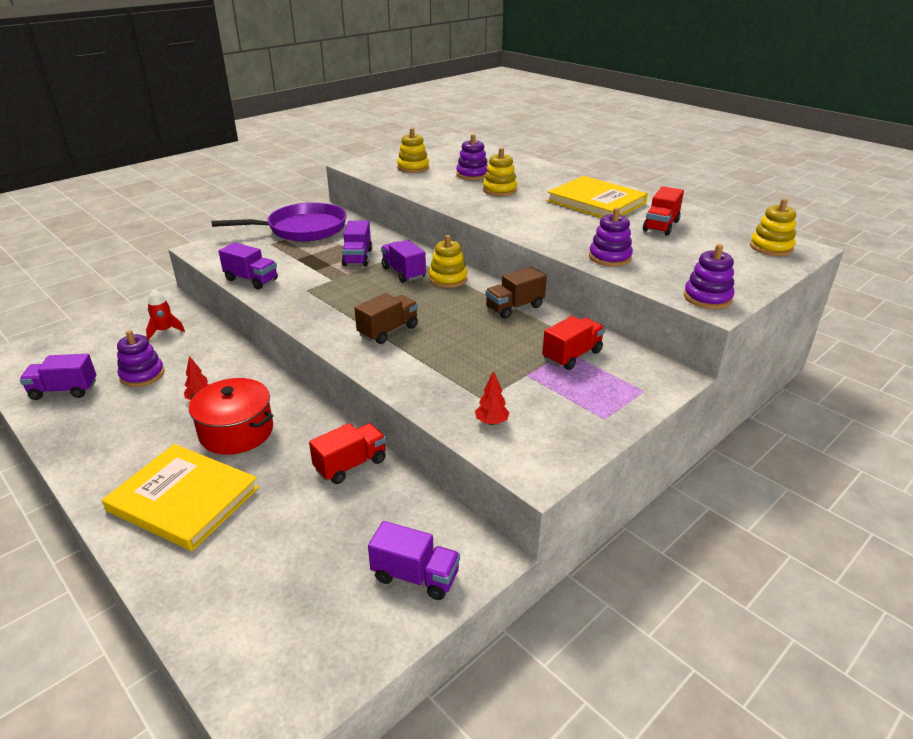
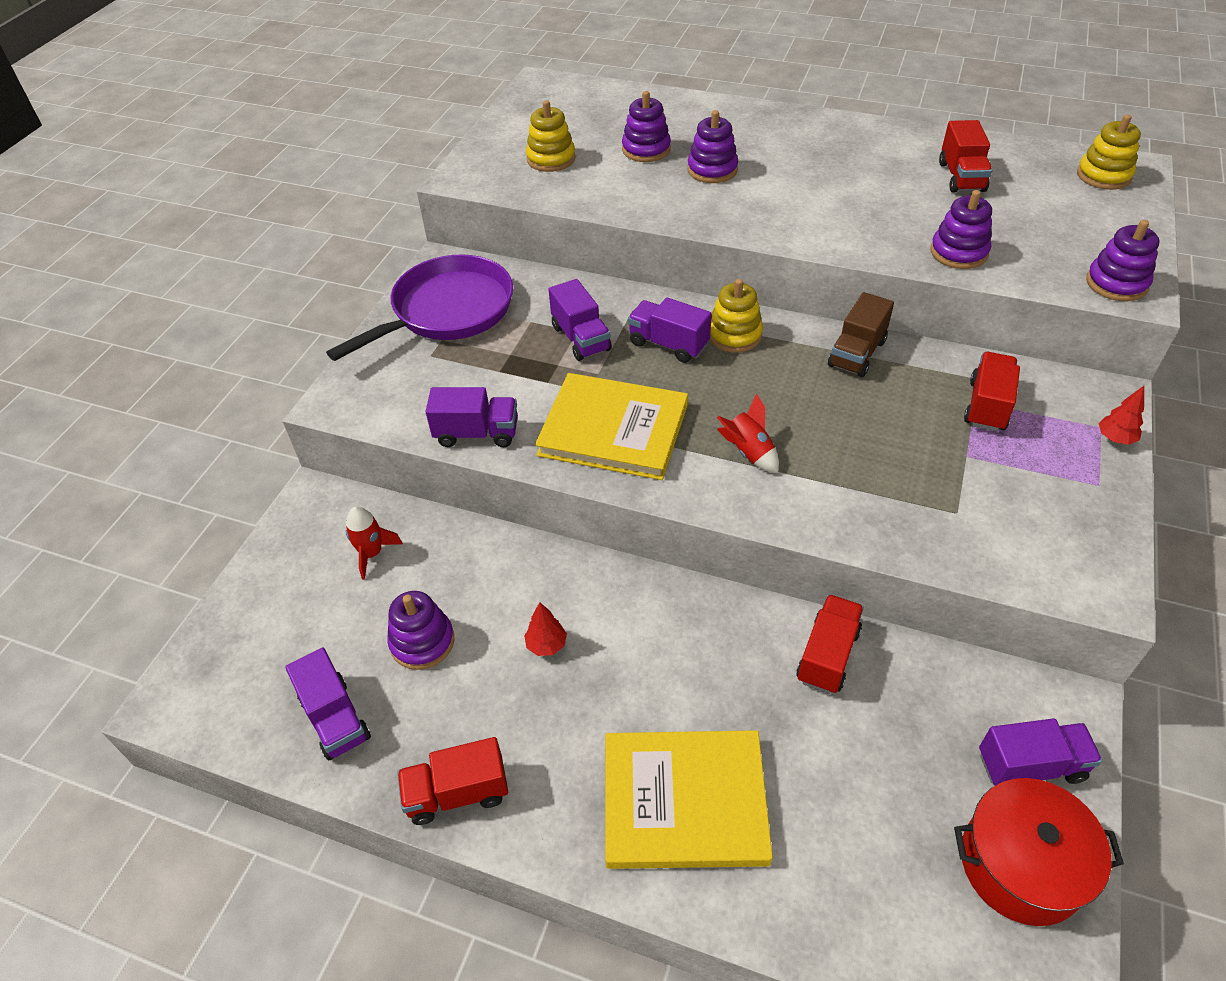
camera: 25 degrees left, 15 degrees up
(64, 390) = (335, 718): purple truck -> purple truck turned 90 degrees counterclockwise
(78, 445) = (457, 793): none -> red truck
(236, 432) = (645, 672): red pot -> red pot (1021, 864)
(388, 331) = (749, 452): brown truck -> red rocket
(491, 422) = (996, 542): red tree -> red tree (1115, 439)
(500, 190) = (712, 170): yellow stacking toy -> purple stacking toy
(596, 202) = (850, 156): yellow book -> yellow book (613, 430)

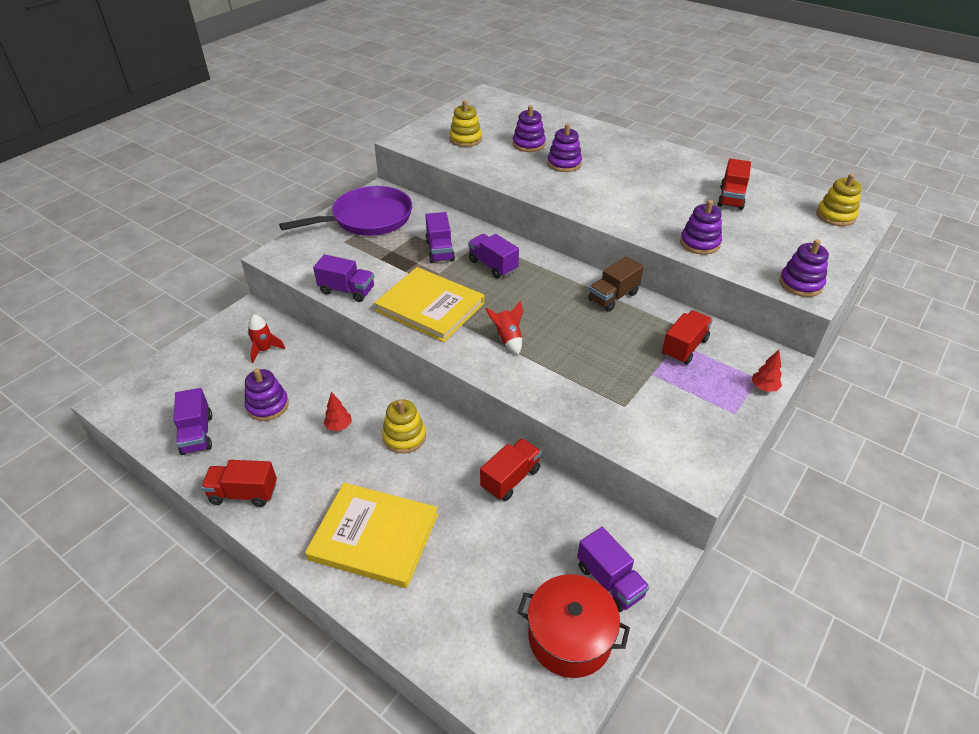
camera: 15 degrees right, 5 degrees down
(734, 335) = (538, 269): yellow stacking toy -> yellow stacking toy (404, 437)
(1030, 766) = (610, 581): purple truck -> purple truck turned 45 degrees clockwise

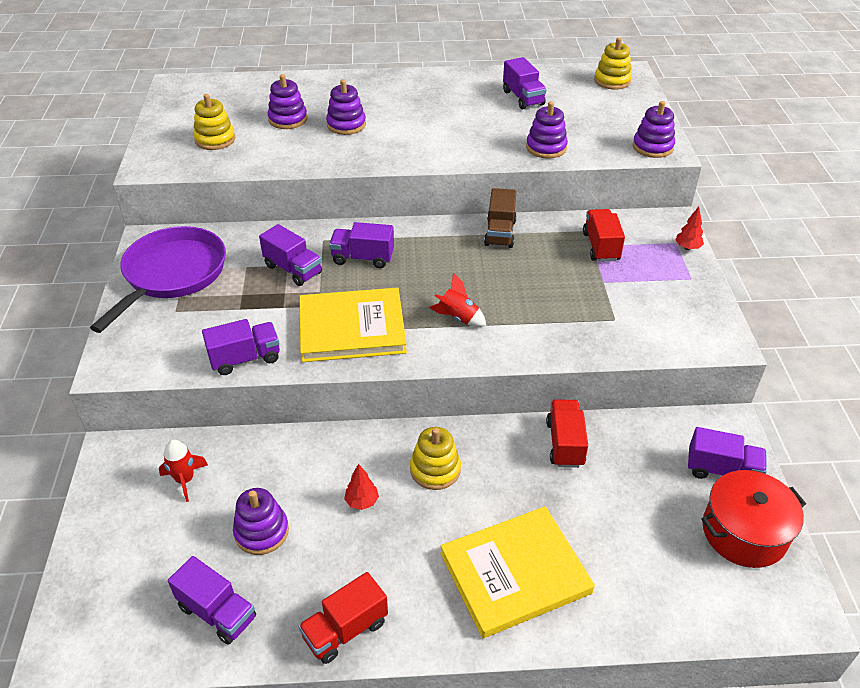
camera: 40 degrees left, 0 degrees up
(731, 198) = (523, 98): red truck -> purple truck

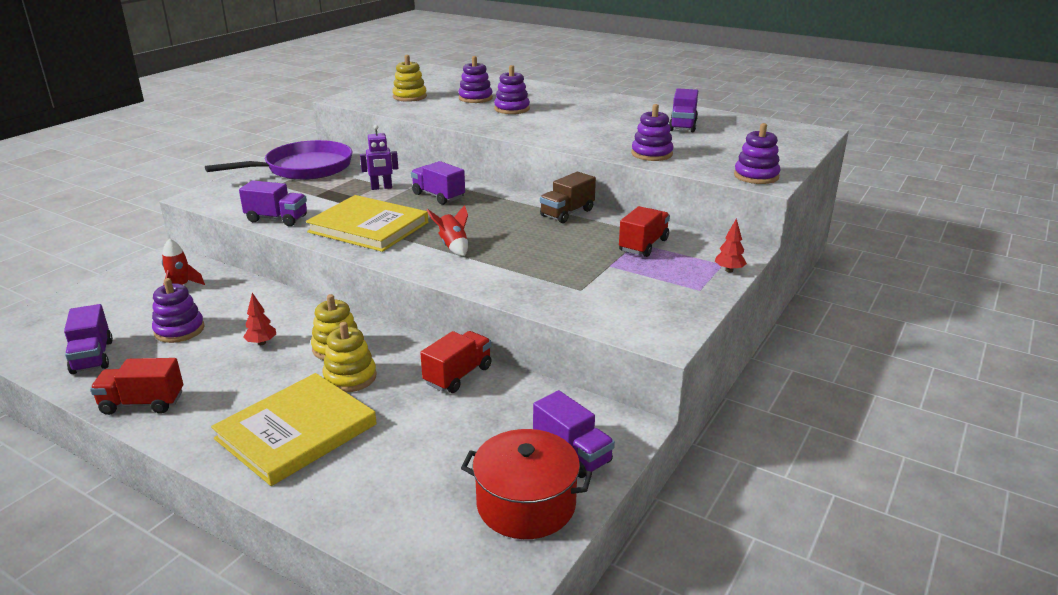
camera: 35 degrees right, 15 degrees down
(293, 269) = (381, 188): purple truck -> purple robot
(515, 573) = (296, 432): yellow book -> yellow book turned 60 degrees counterclockwise
(612, 81) = (788, 133): yellow stacking toy -> yellow stacking toy (350, 377)

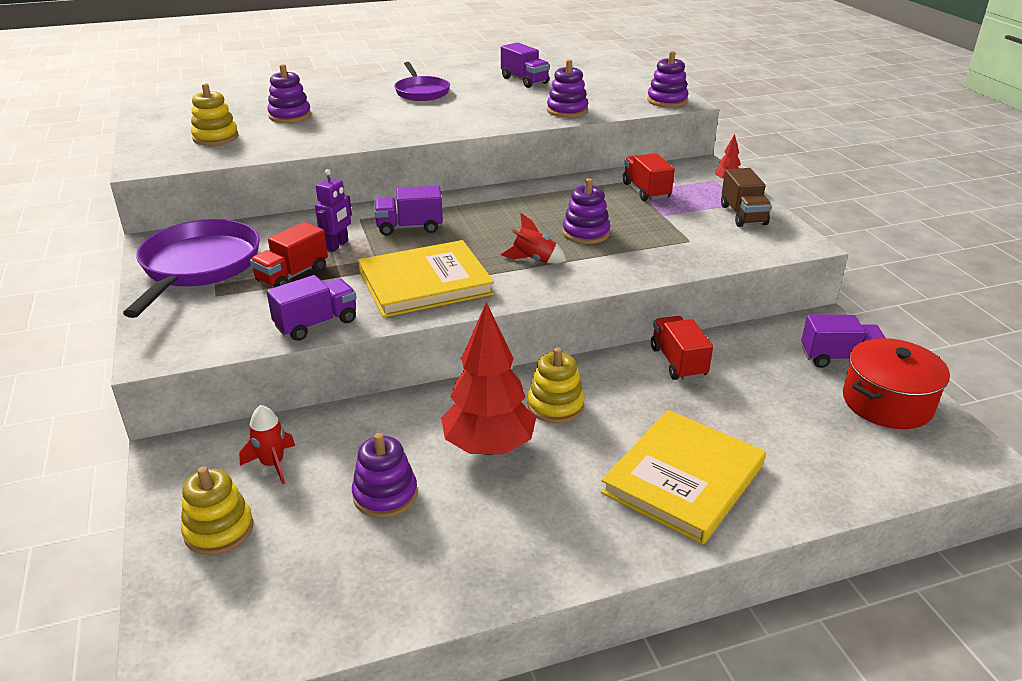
camera: 50 degrees left, 5 degrees up
(92, 357) = (364, 582): purple truck -> none
(142, 403) = (523, 567): red truck -> red truck (292, 275)
(261, 343) = (488, 447): red tree -> red tree, size x2.38
(296, 432) = (683, 478): yellow book -> yellow book turned 45 degrees clockwise
(350, 377) = (619, 417): yellow stacking toy -> yellow stacking toy (219, 530)
(512, 109) = (355, 114): purple stacking toy -> purple stacking toy (586, 233)
(567, 213) = (542, 192): brown truck -> brown truck (743, 215)
(589, 110) = (421, 92): none -> purple pan

